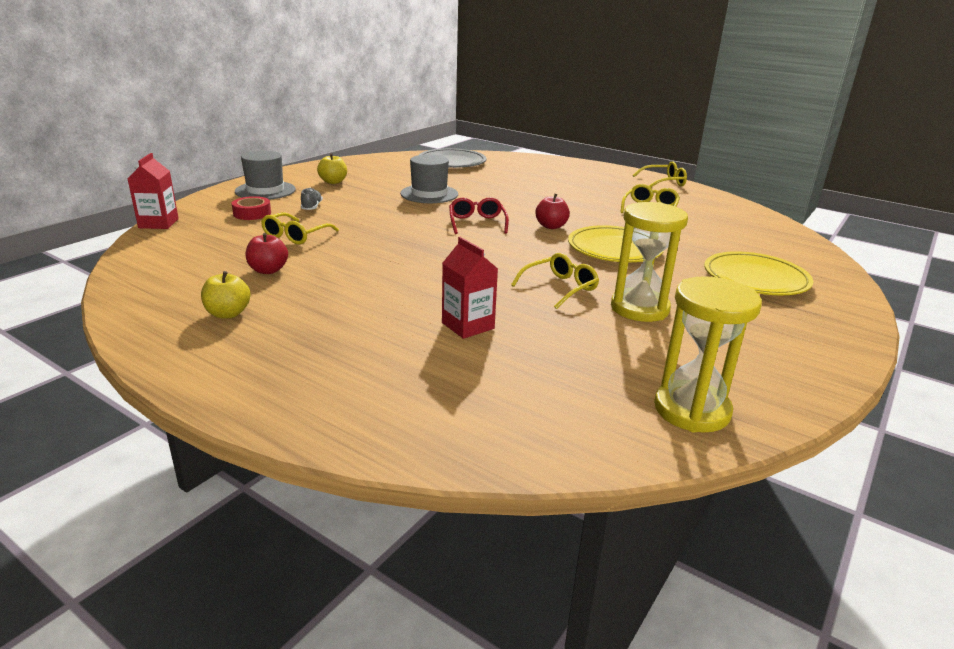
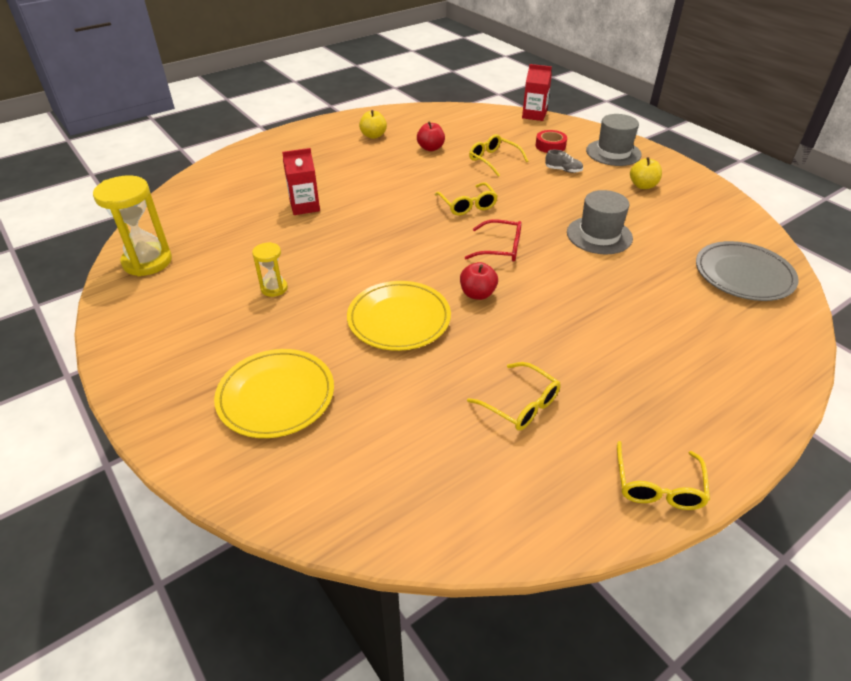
camera: 110 degrees right, 15 degrees up
(560, 288) = (334, 258): yellow glasses -> yellow glasses (467, 205)
(639, 308) = (274, 288): yellow hourglass -> yellow hourglass, size x0.53

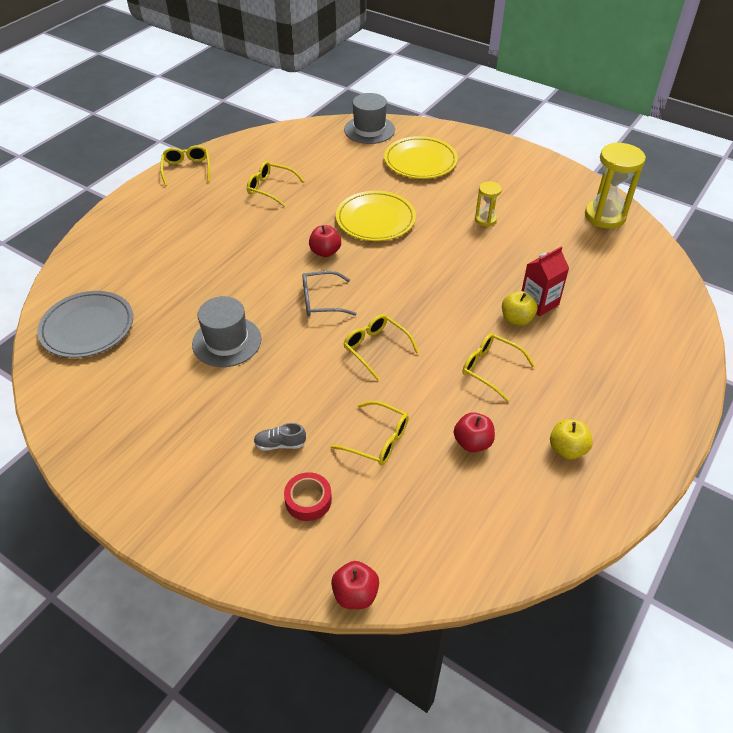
camera: 160 degrees right, 5 degrees up
(386, 177) = (490, 369): none -> yellow glasses
(500, 248) = (321, 301): red glasses -> grey glasses
(534, 115) = (355, 594): red carton -> red apple
(613, 153) = (212, 510): grey hat -> grey hat (369, 130)
(643, 185) = (174, 440): yellow apple -> yellow apple (516, 319)

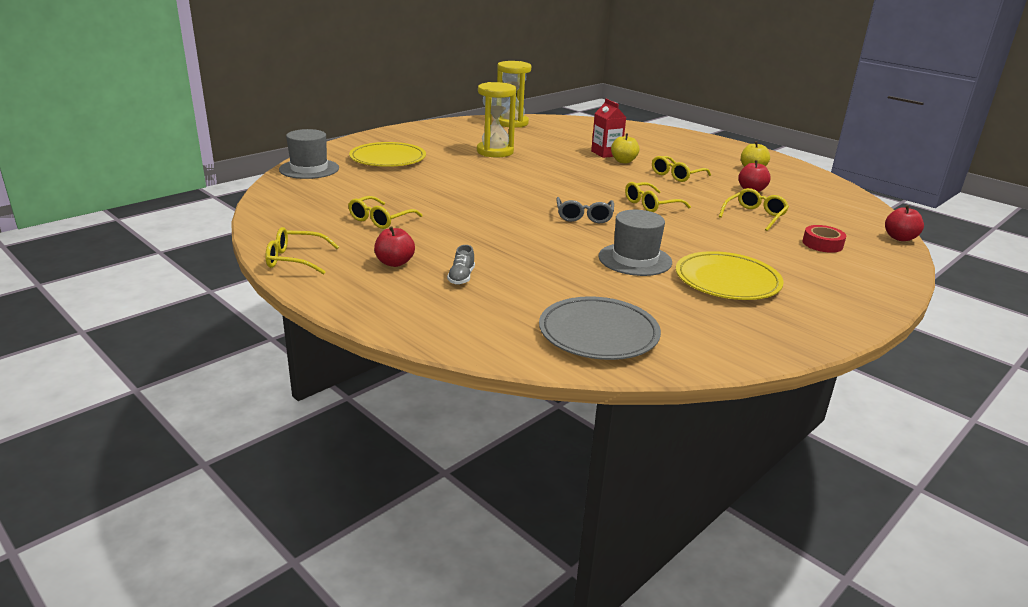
camera: 80 degrees left, 20 degrees down
(280, 444) = (766, 248): grey shoe -> grey shoe (461, 277)
(325, 252) = (511, 208): red apple -> red apple (395, 263)
(375, 219) = (470, 184): yellow plate -> yellow plate (727, 281)
(485, 219) = (495, 152): yellow hourglass -> yellow hourglass, size x1.87

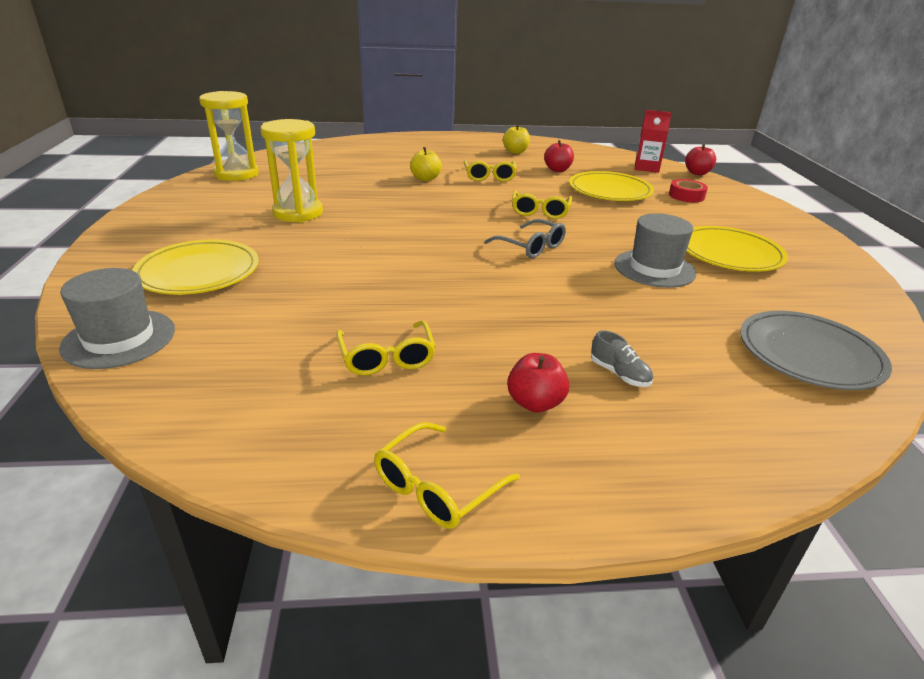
camera: 50 degrees left, 5 degrees up
(606, 153) = (395, 176): red carton -> red carton (646, 167)
(754, 216) = (610, 191): yellow glasses -> yellow plate

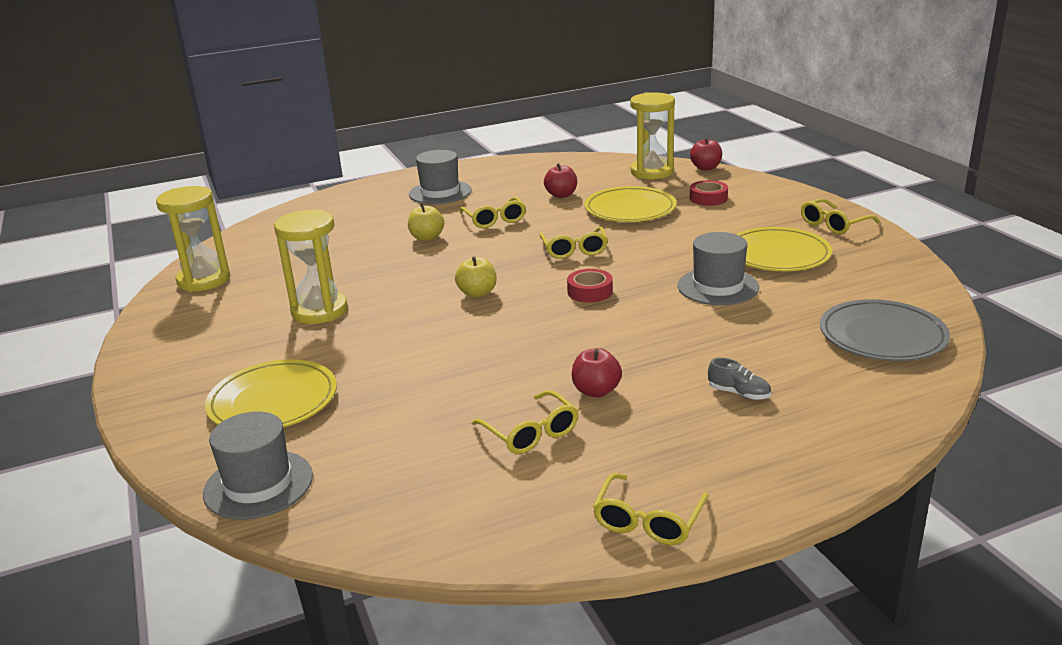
camera: 15 degrees left, 5 degrees down
(461, 150) = (440, 192): none -> grey hat
(515, 152) = (501, 181): yellow apple -> yellow apple (477, 293)
(531, 247) = (590, 292): grey glasses -> red tape
(535, 403) = (684, 436): red apple -> red apple (596, 391)
(646, 167) = (652, 172): red carton -> yellow hourglass
(800, 240) = (834, 224): none -> yellow glasses

